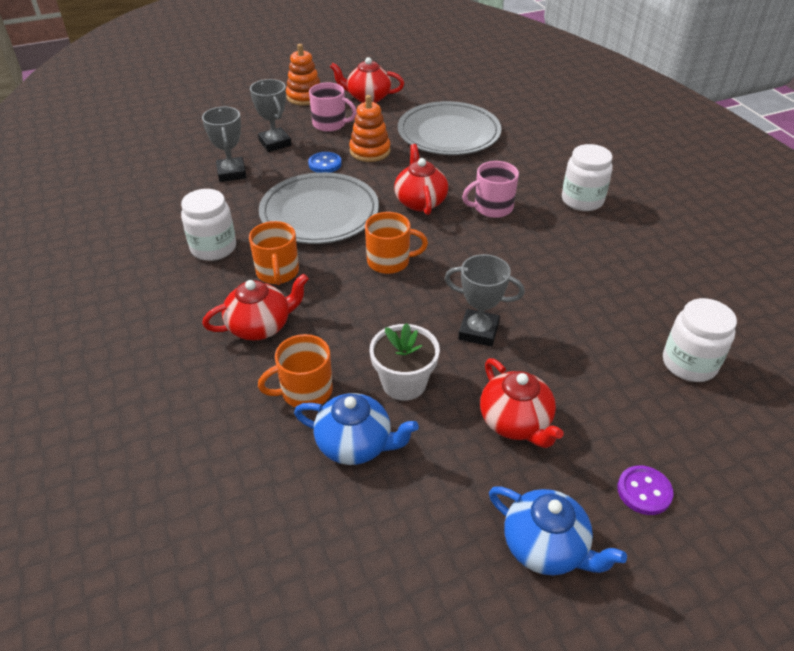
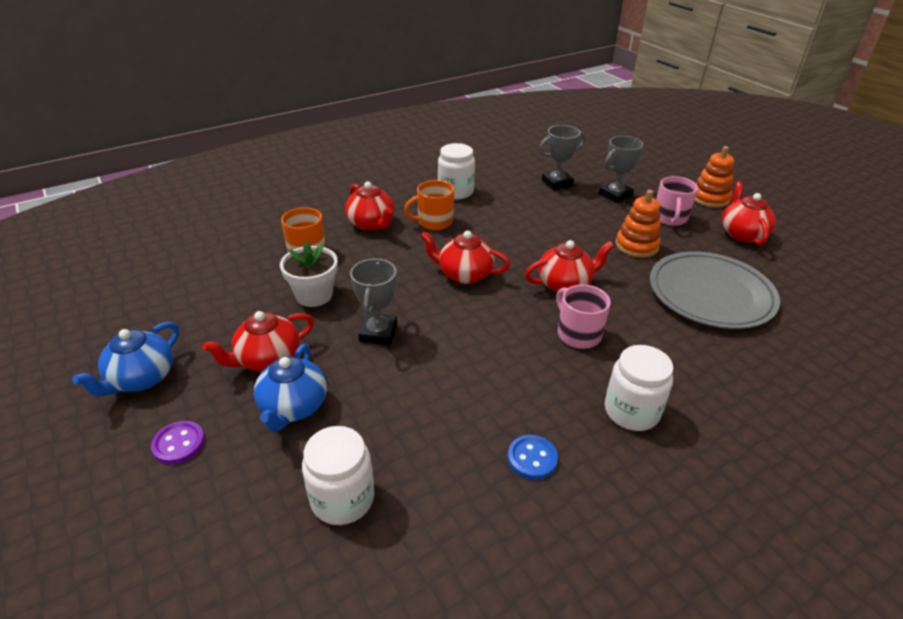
camera: 80 degrees right, 5 degrees down
(319, 213) = (520, 230): grey plate -> none
(325, 164) = (598, 224): blue button -> blue button (532, 458)
(355, 444) = (254, 278): blue teapot -> blue teapot (293, 407)
(389, 261) = (464, 274): orange mug -> red teapot

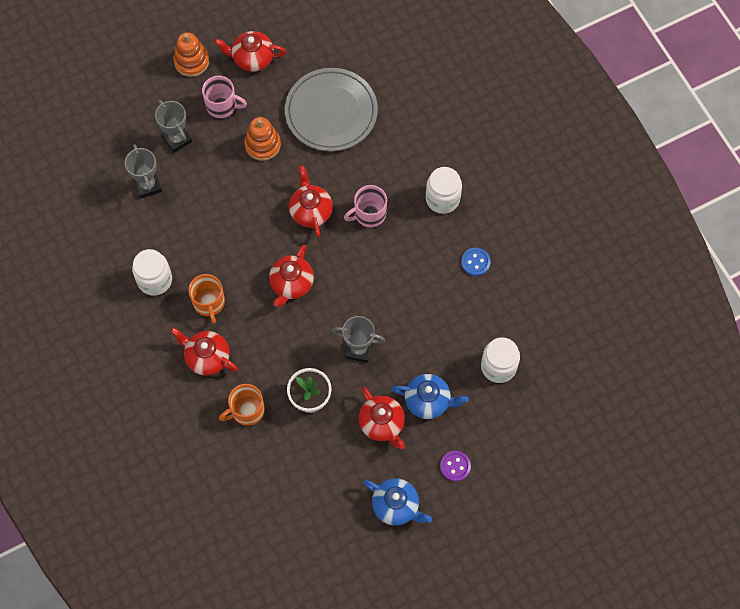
camera: 85 degrees left, 30 degrees up
(371, 224) = (207, 357): red teapot -> red teapot turned 120 degrees counterclockwise

